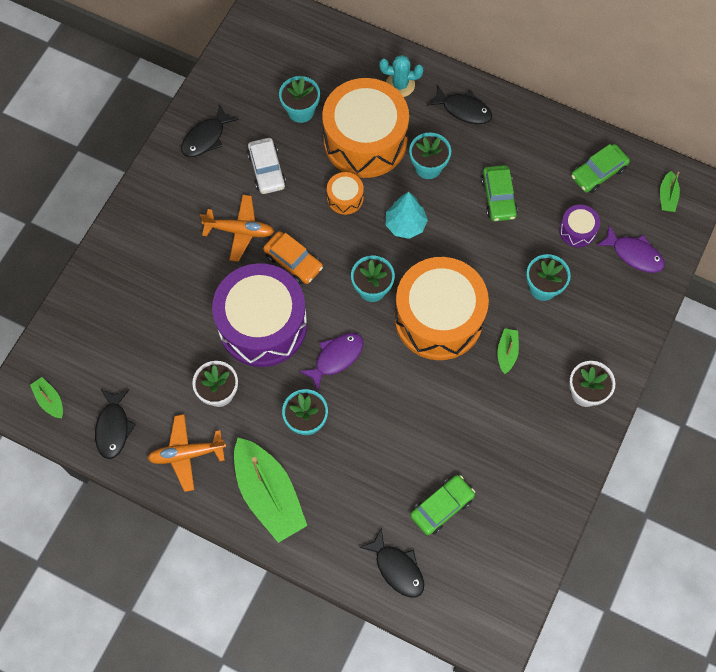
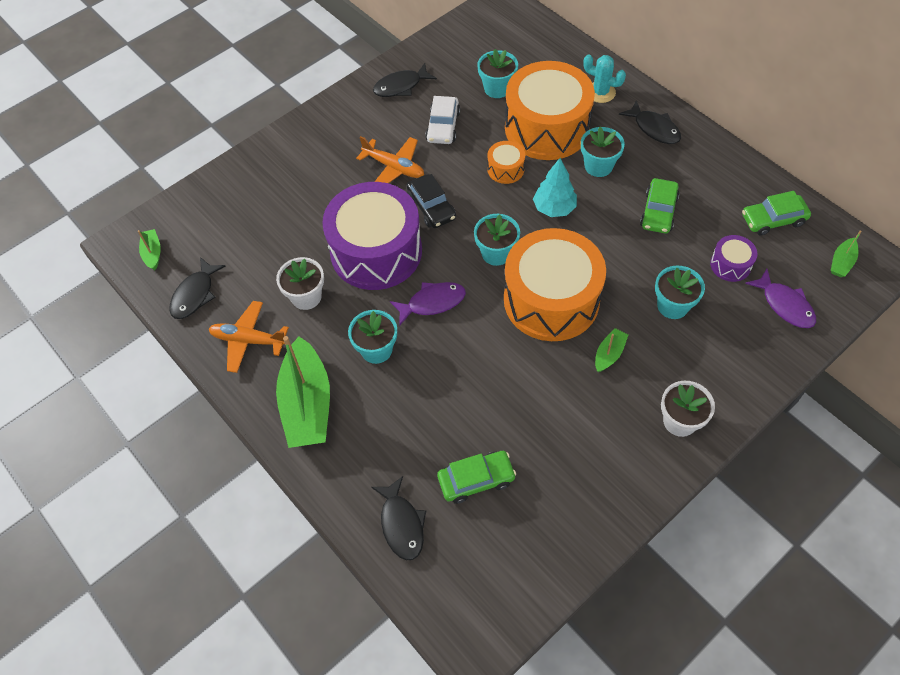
camera: 25 degrees right, 10 degrees down
(293, 261) = (431, 207): orange car -> black car

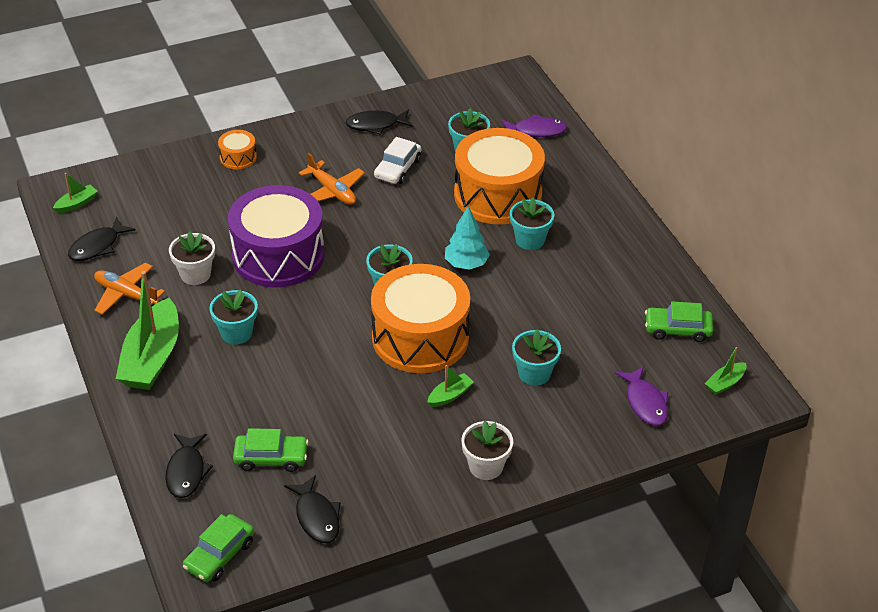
camera: 15 degrees right, 15 degrees down
(152, 253) = (77, 204): green boat -> green boat turned 45 degrees clockwise
(431, 207) = (349, 233): black car -> none
(432, 302) = (308, 310): purple fish -> purple fish (536, 131)
(505, 169) = (438, 219): orange drum -> orange drum (238, 157)
(600, 92) = (569, 178): turquoise cactus -> none
(654, 128) = (604, 222): black fish -> black fish (317, 517)
(658, 212) = (566, 293): green car -> green car (219, 555)
(730, 265) = (611, 355): purple drum -> none

